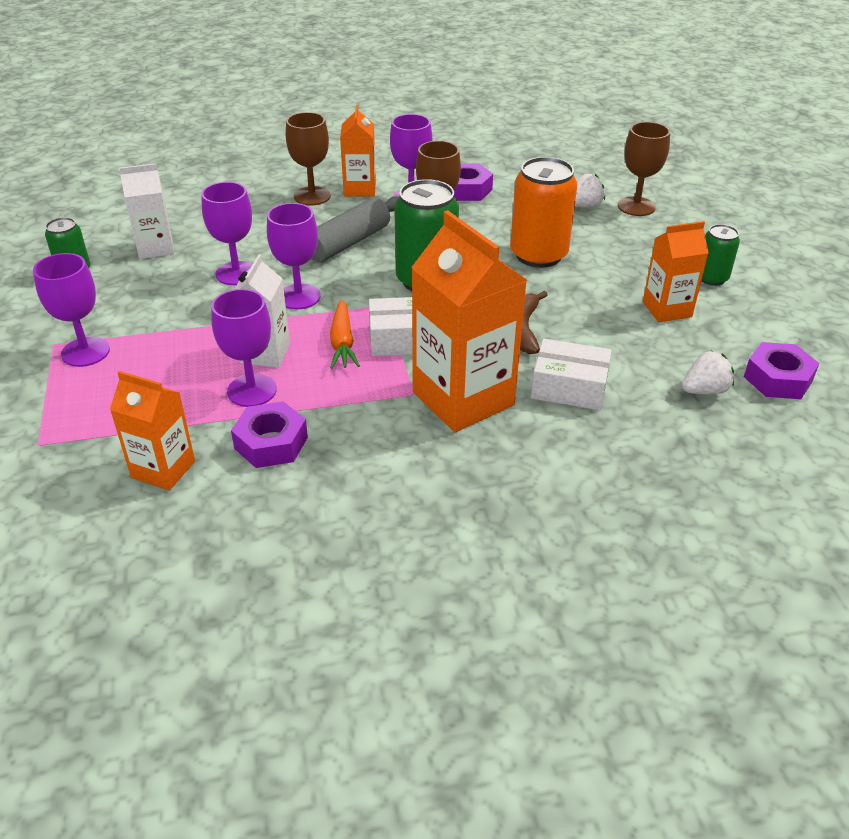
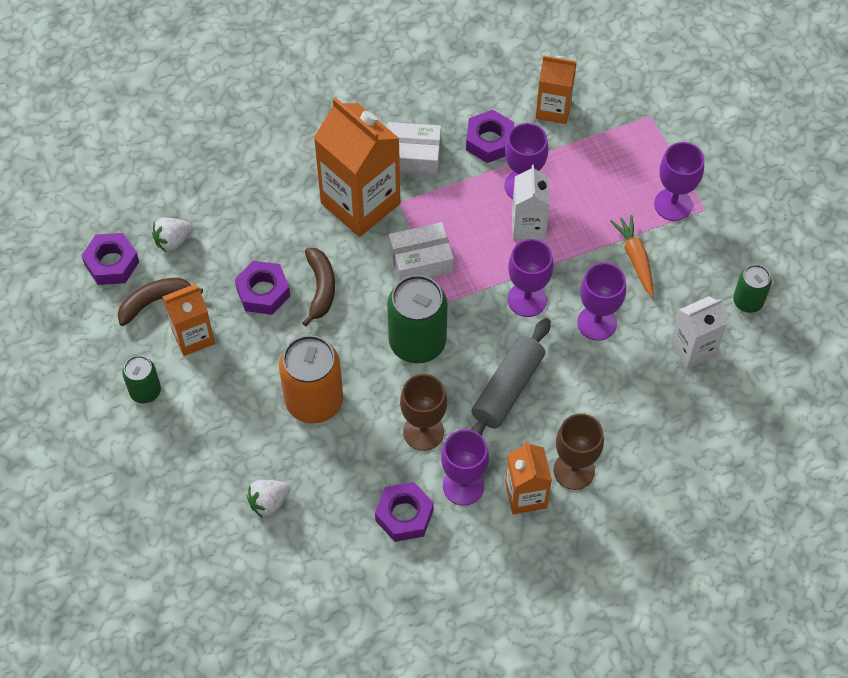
camera: 170 degrees right, 20 degrees up
(342, 342) = (470, 248): orange carrot -> orange carrot (635, 258)
(569, 387) = (279, 228): white box -> white box (412, 156)
(589, 334) = (263, 292): none -> purple nut
(636, 206) = (210, 512): brown goblet -> none
(716, 340) = (155, 301): none -> brown banana

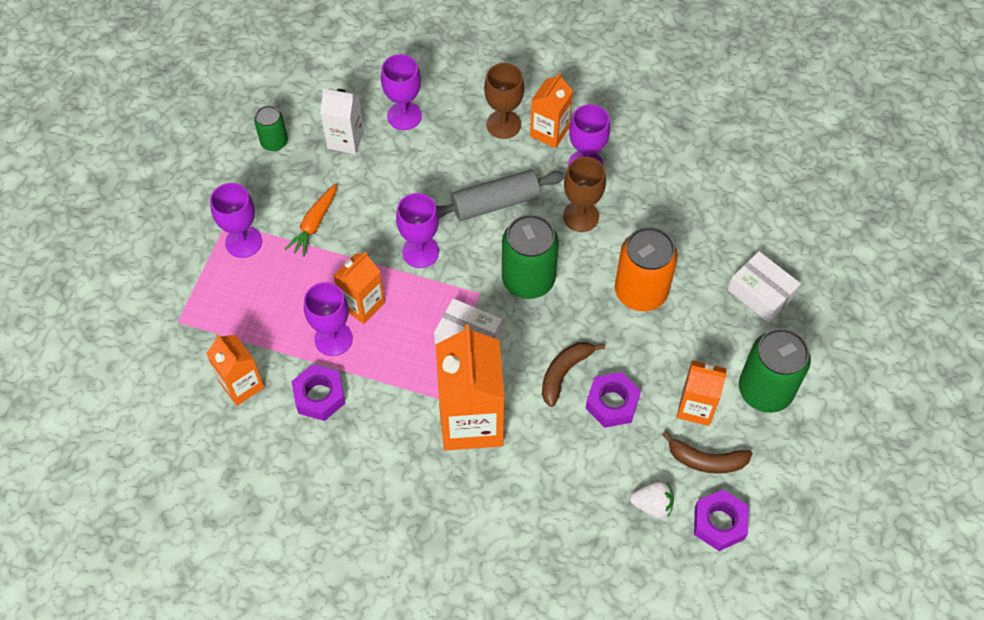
camera: 140 degrees left, 0 degrees up
(145, 391) = (765, 390): green can -> green can, size x1.81
(268, 503) = (730, 246): white strawberry -> none
(404, 515) = (641, 174): purple nut -> none
(412, 156) = (392, 430): white box -> white box (761, 293)
(528, 225) = (362, 304): white carton -> orange carton
(597, 323) = (389, 201): purple goblet -> purple goblet (404, 116)

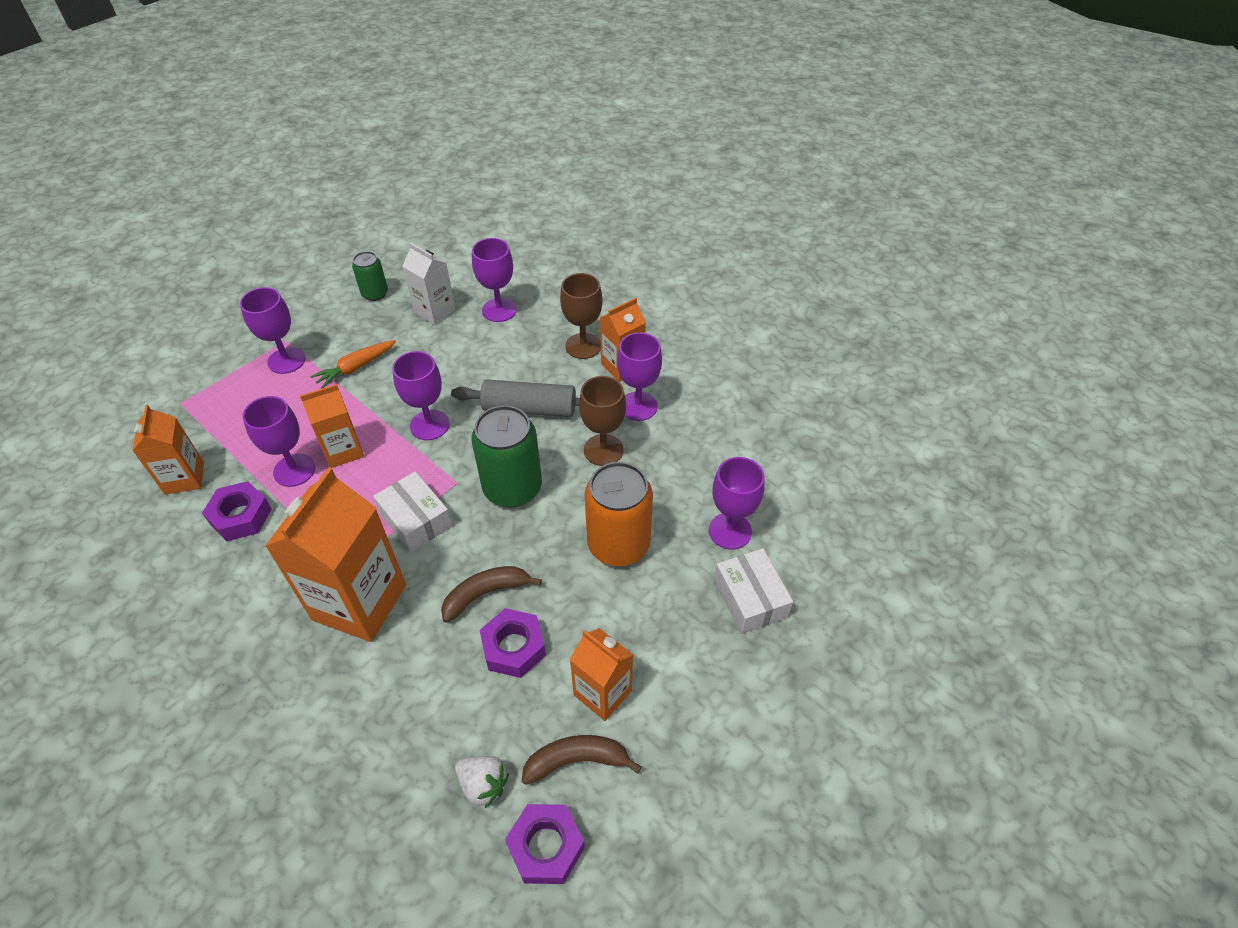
camera: 25 degrees right, 10 degrees down
(706, 460) = (577, 760): brown banana -> brown banana turned 135 degrees clockwise
(718, 245) = (730, 531): none -> purple goblet
(765, 390) = (694, 709): green can -> none

